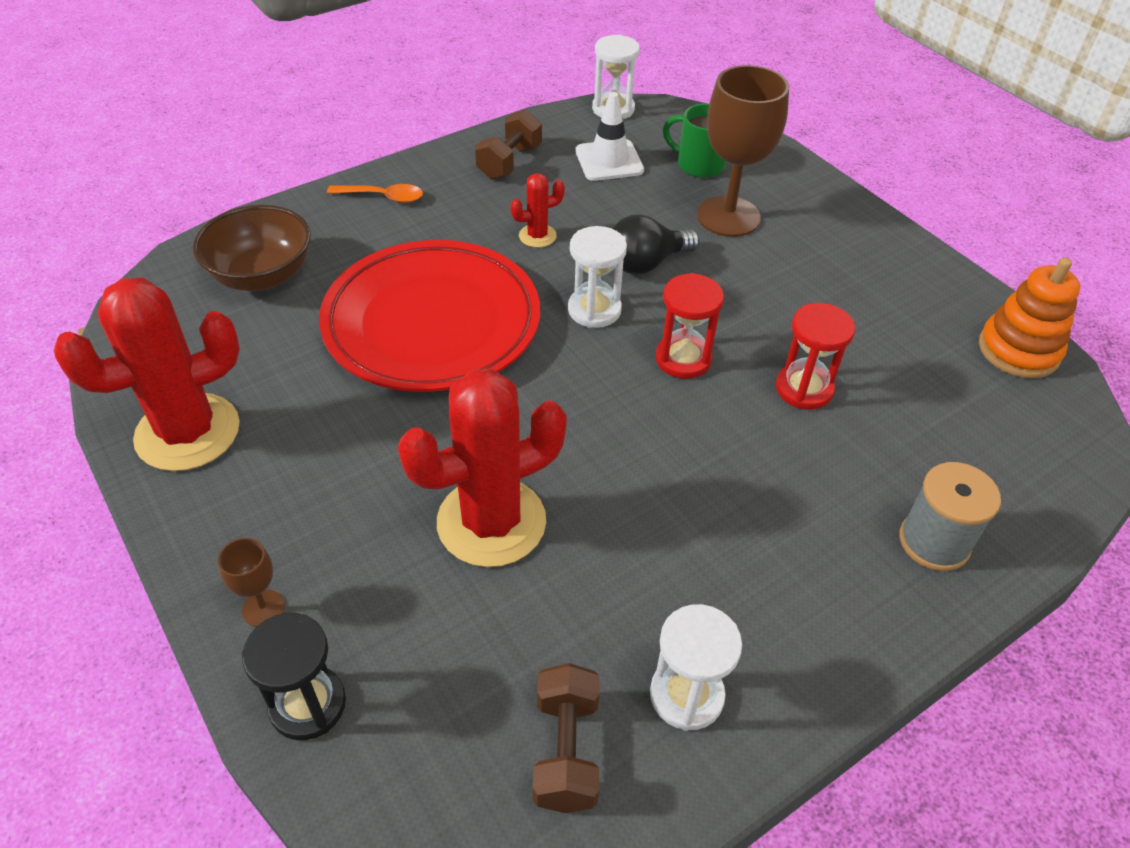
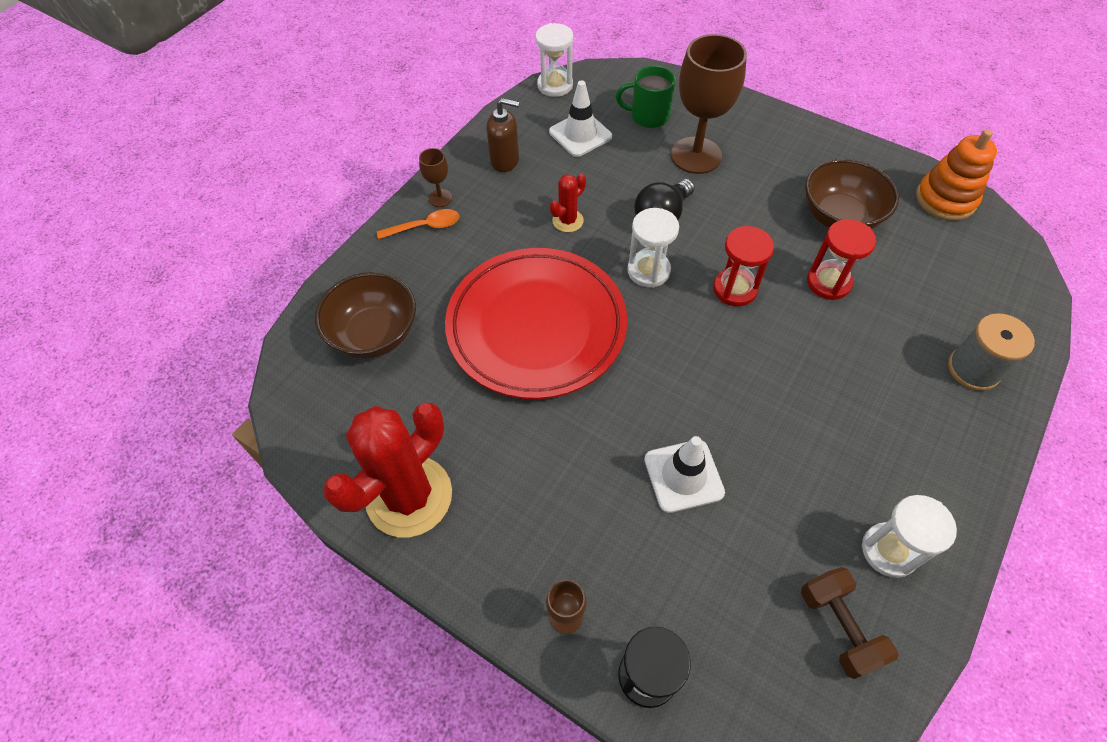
camera: 20 degrees left, 10 degrees up
(417, 176) = (440, 198): none -> brown goblet
(491, 522) = (683, 476): red cactus -> white traffic cone
(509, 162) = (505, 161): brown dumbbell -> brown soap dispenser
(864, 327) = (839, 217): none -> brown bowl

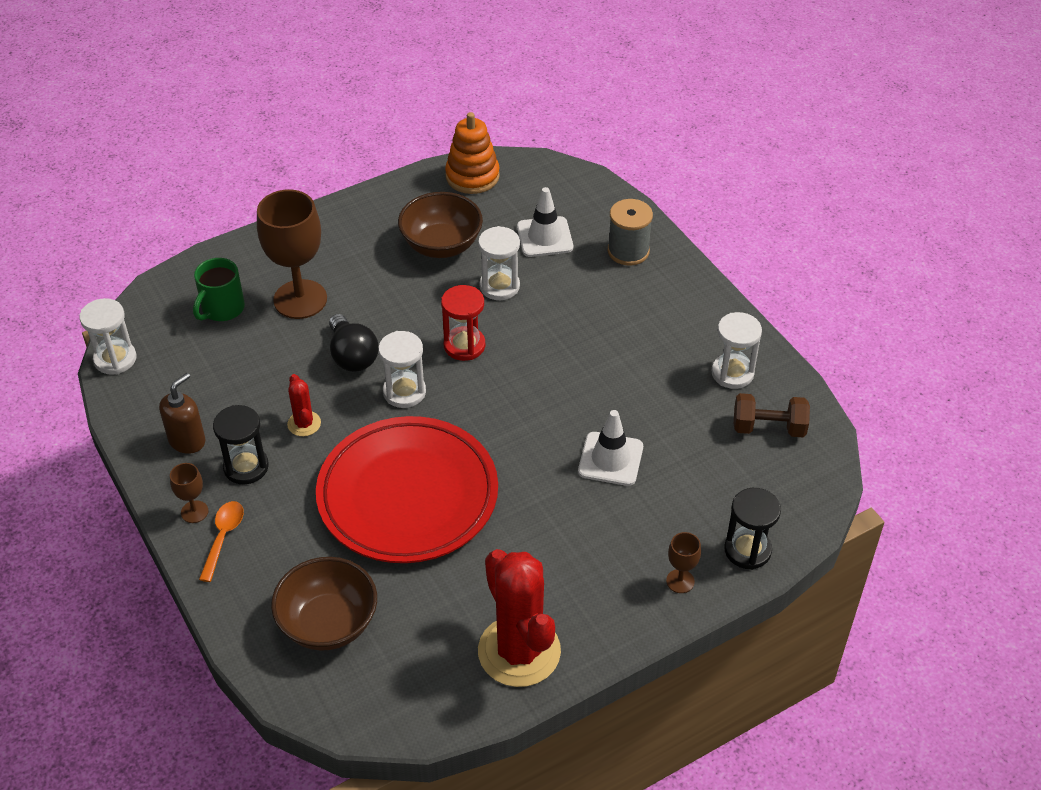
camera: 65 degrees left, 10 degrees down
(501, 207) = (246, 467): none -> black hourglass
(580, 134) = (202, 368): white traffic cone -> white traffic cone (544, 237)
(828, 282) = (499, 286): red hourglass -> white hourglass

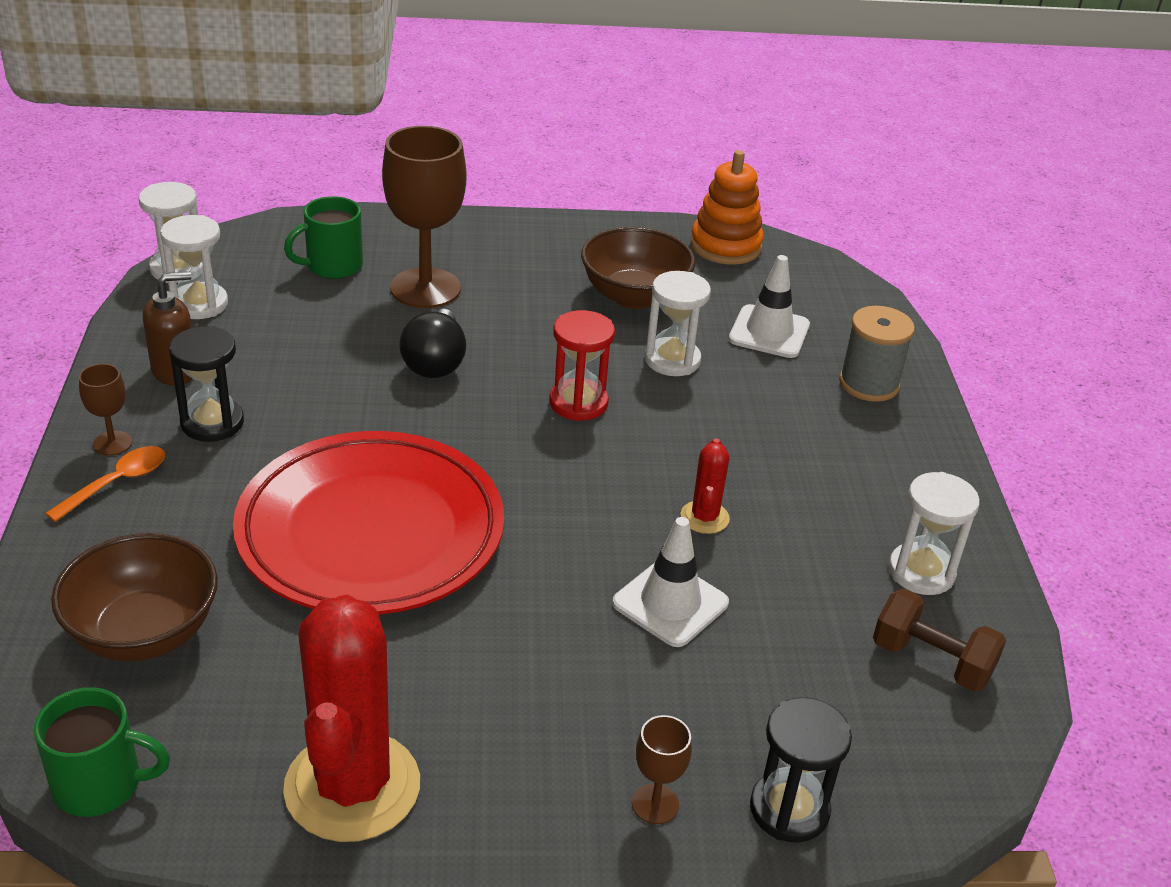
camera: 25 degrees right, 10 degrees down
(304, 424) = (318, 407): red cactus -> red cactus (704, 517)
(383, 720) = (100, 784): none -> green mug
(404, 392) = (464, 421): white hourglass -> white hourglass (199, 304)

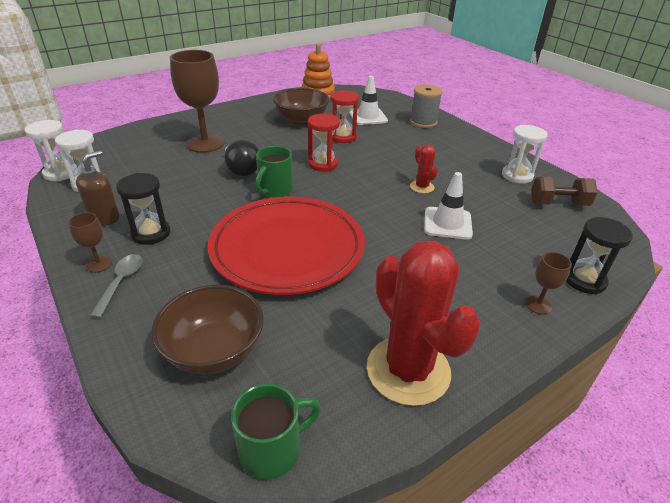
camera: 30 degrees left, 0 degrees up
(117, 483) = (121, 282): orange spoon -> grey spoon
(332, 266) = (148, 148): green mug -> green mug (275, 190)
(672, 360) = (343, 137): white hourglass -> red hourglass

